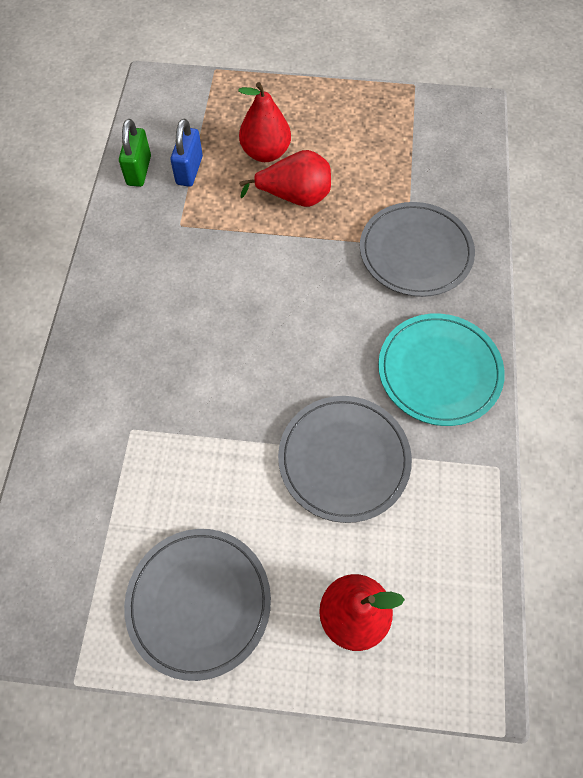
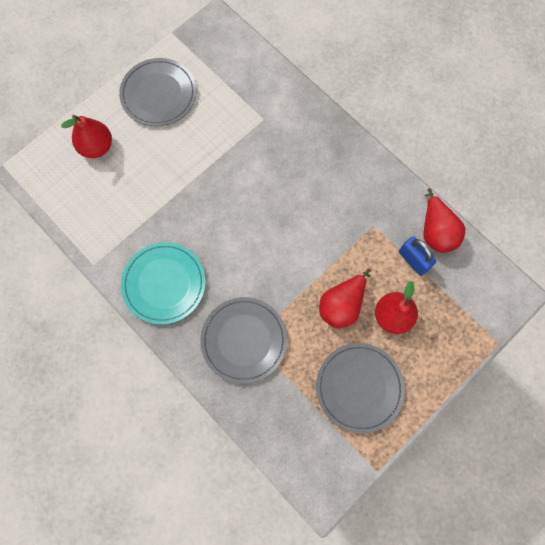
camera: 130 degrees right, 10 degrees up
(139, 170) = (436, 231): green padlock -> red pear
(344, 459) = (163, 198): grey plate -> grey plate (359, 387)

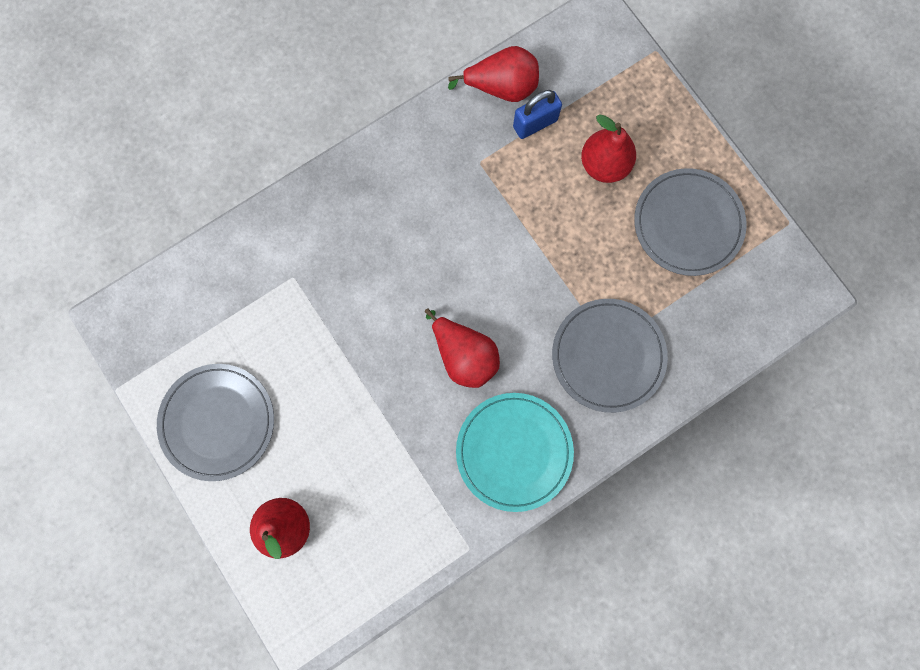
camera: 80 degrees left, 5 degrees up
(342, 305) = (580, 223): red pear -> red pear (464, 355)

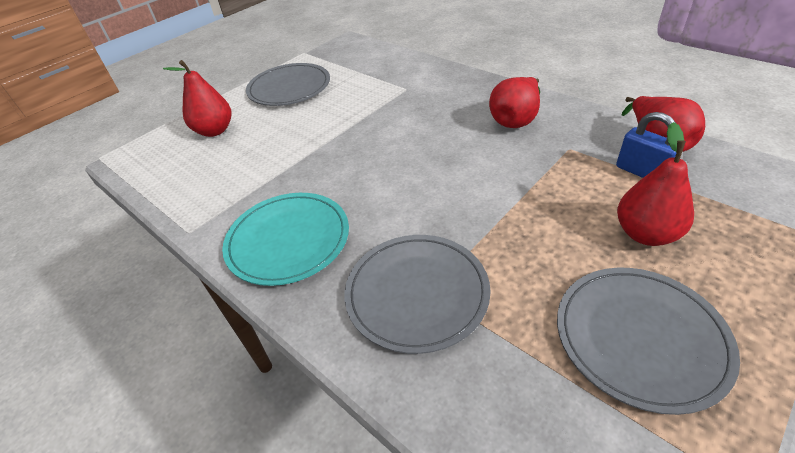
camera: 80 degrees right, 35 degrees down
(464, 355) = (376, 184): red pear -> red pear (515, 120)

